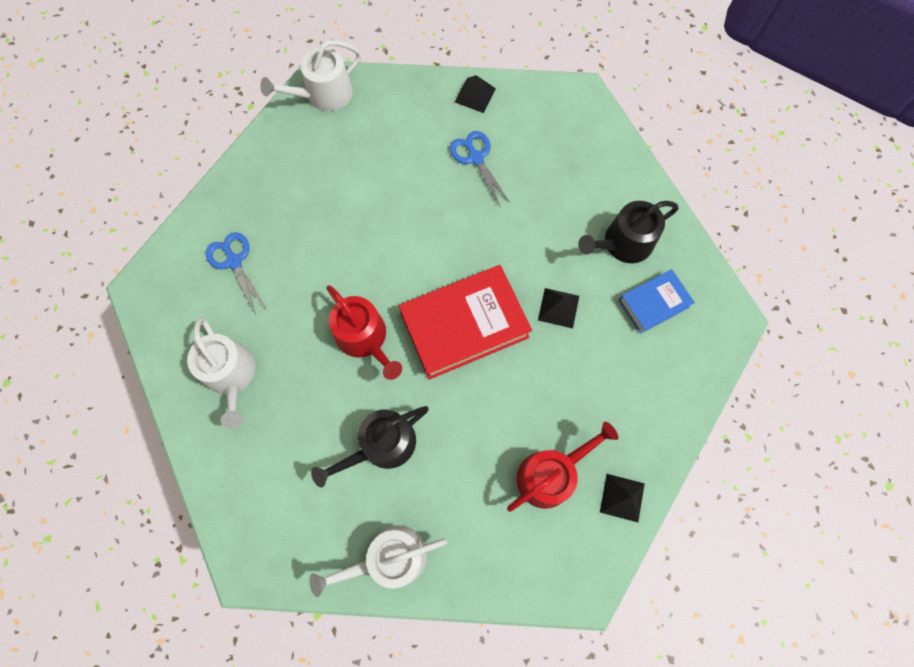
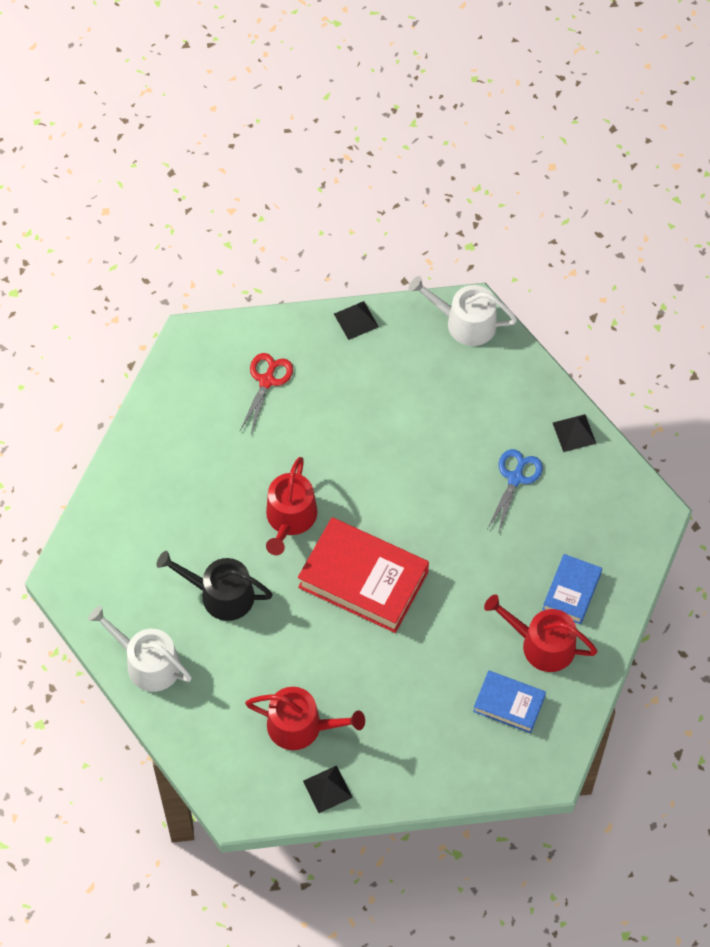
camera: 50 degrees right, 10 degrees down
(232, 375) = (182, 453): white watering can -> none
(234, 262) = (267, 381): blue scissors -> red scissors
(558, 308) = (440, 636): black pyramid -> black pyramid (356, 320)
(597, 192) = (571, 591): none -> blue book
(623, 243) = (541, 644): black watering can -> red watering can

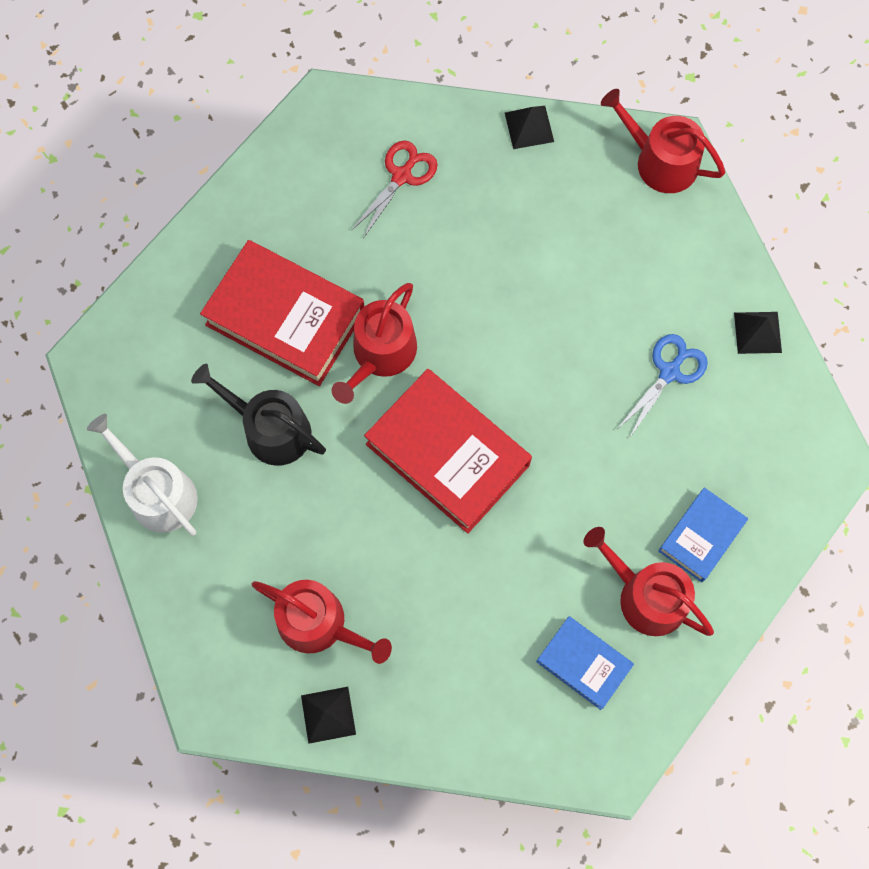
camera: 15 degrees right, 10 degrees up
(207, 510) = (285, 318): none -> red book
(464, 322) = (659, 161): white watering can -> red watering can

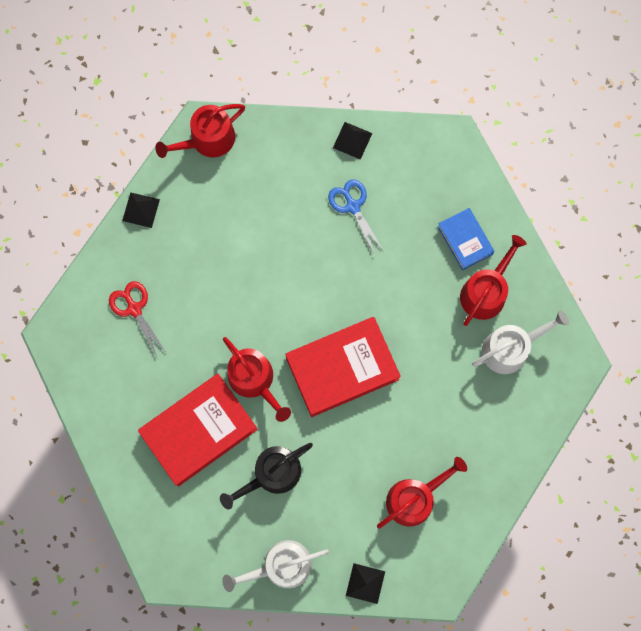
camera: 65 degrees left, 5 degrees up
(328, 714) = (474, 517): black pyramid -> black pyramid (365, 583)
(583, 663) = (510, 348): blue book -> white watering can
(645, 595) = (486, 291): red watering can -> red watering can turned 150 degrees clockwise

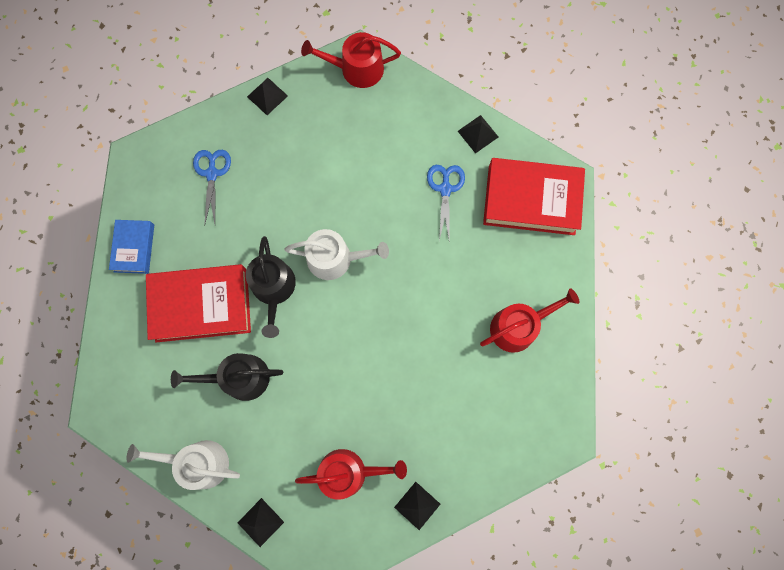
camera: 30 degrees right, 0 degrees up
(134, 309) = (212, 173): red scissors -> blue scissors
(254, 380) = (274, 289): red watering can -> black watering can
(342, 368) = (353, 322): red book -> red book (531, 200)
(465, 240) = (526, 271): blue book -> blue book (134, 248)
(488, 491) = (417, 505): none -> black pyramid
(510, 348) = (511, 389): white watering can -> white watering can (335, 258)

